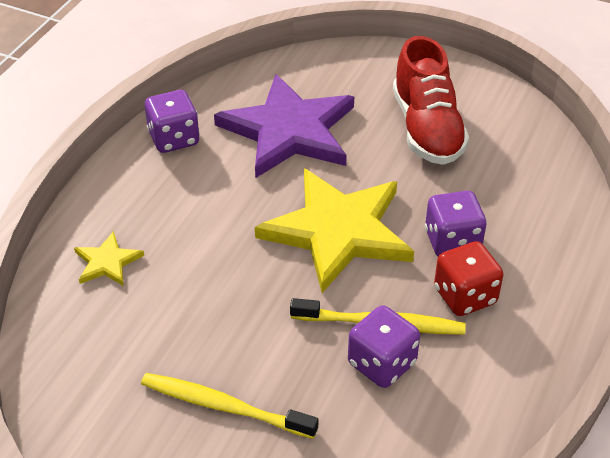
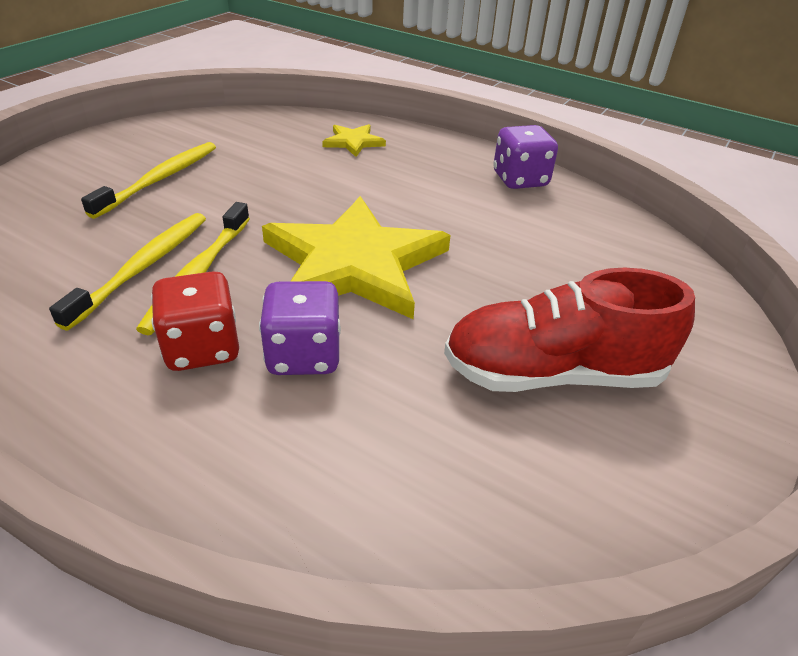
camera: 95 degrees right, 5 degrees down
(289, 131) = (538, 249): purple star -> none
(382, 364) = (143, 267): purple dice -> yellow toothbrush

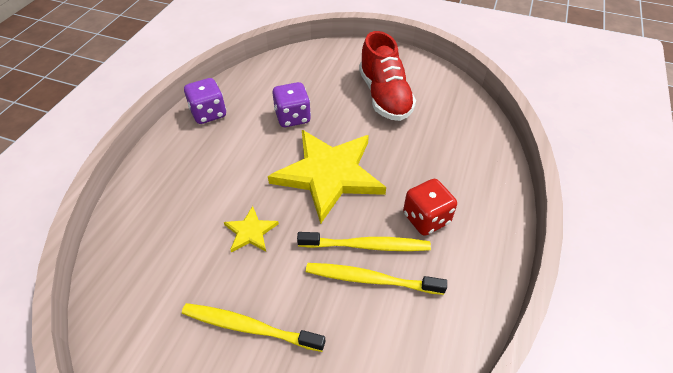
camera: 100 degrees left, 10 degrees up
(303, 355) = (411, 177): purple dice -> purple dice (292, 117)
(353, 142) = (158, 210): yellow star -> yellow star (250, 232)

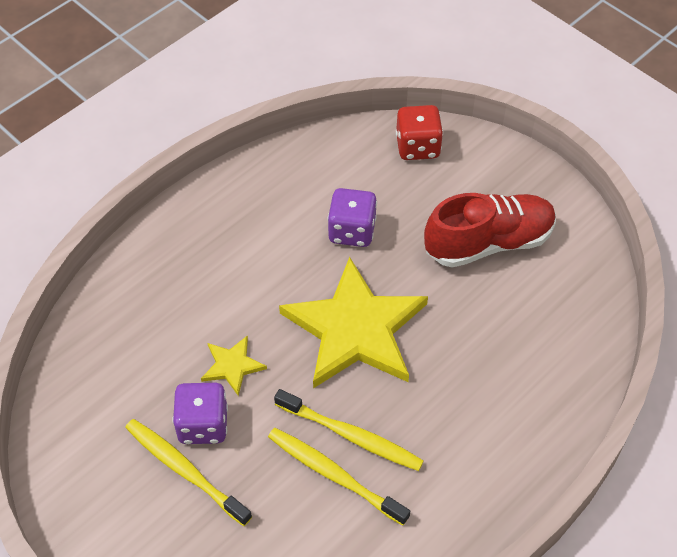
camera: 25 degrees right, 5 degrees up
(208, 113) = (251, 187): purple dice -> purple dice (203, 425)
(384, 96) = (488, 242): red shoe -> red shoe turned 120 degrees counterclockwise
(426, 218) = (438, 432): red dice -> red dice (417, 147)

